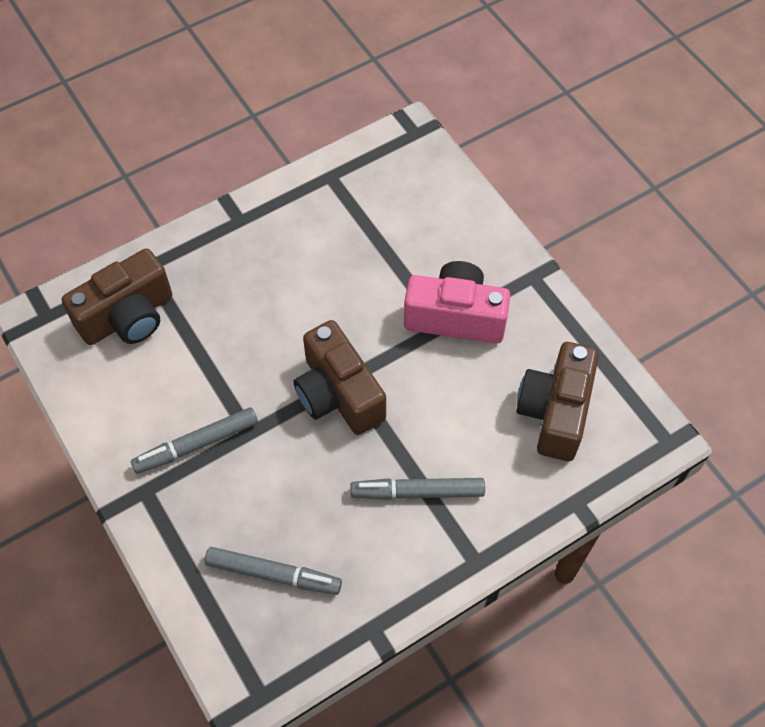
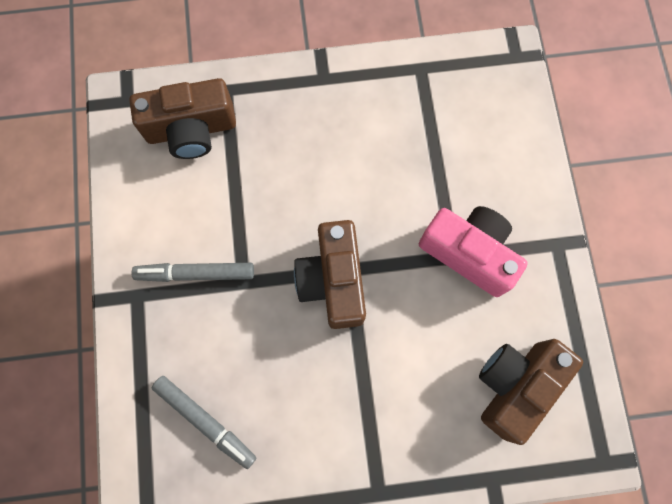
camera: 25 degrees right, 15 degrees up
(417, 492) = (358, 404): grey marker -> none

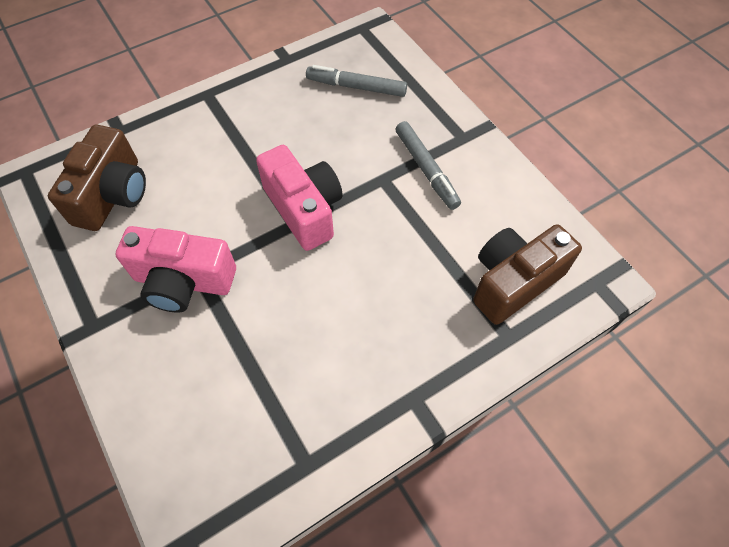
camera: 155 degrees right, 15 degrees down
(195, 273) = (426, 169): grey marker -> grey marker turned 90 degrees clockwise
(333, 281) = (304, 209): brown camera -> pink camera

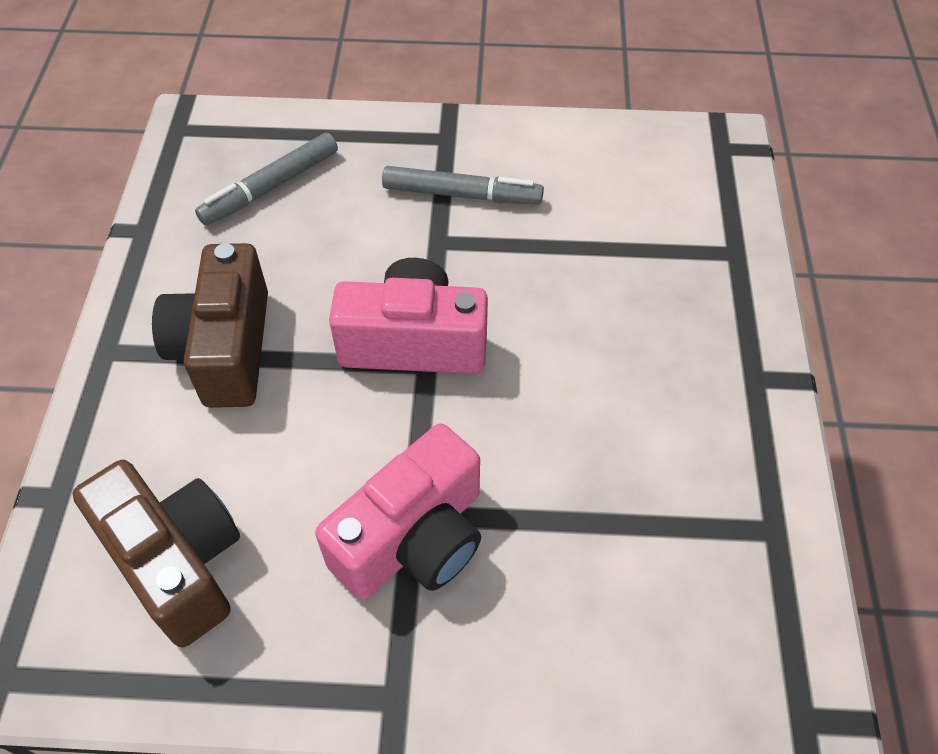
camera: 55 degrees left, 5 degrees down
(513, 282) = (673, 209): brown camera -> brown camera (225, 348)

